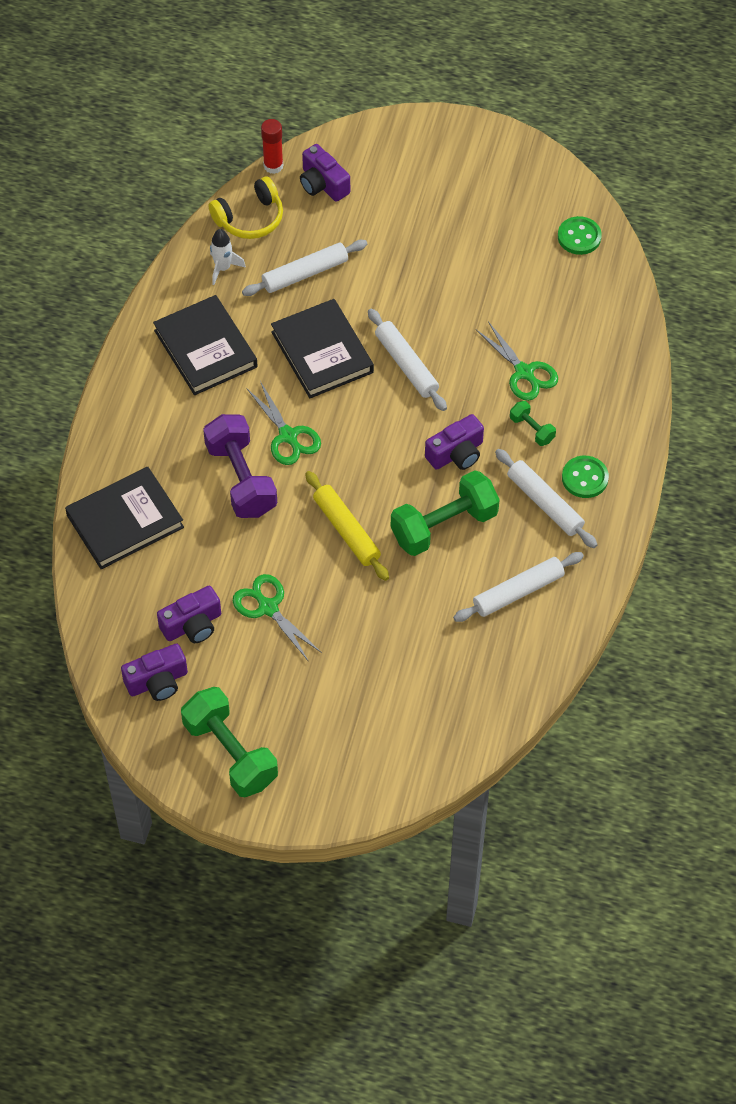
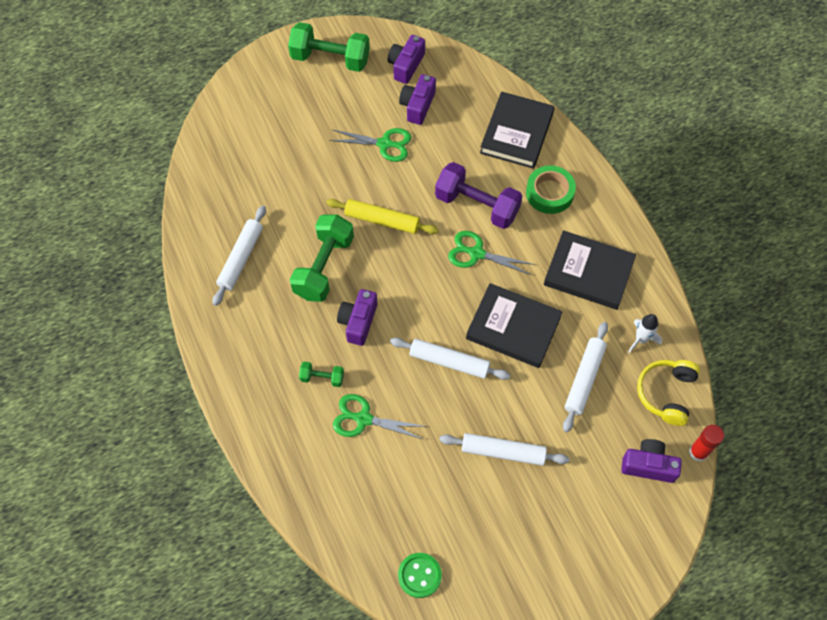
camera: 140 degrees right, 5 degrees up
(160, 441) = (549, 193): none -> green tape
(545, 503) = (270, 330): white rolling pin -> white rolling pin (502, 452)
(585, 478) = (257, 368): green button -> none

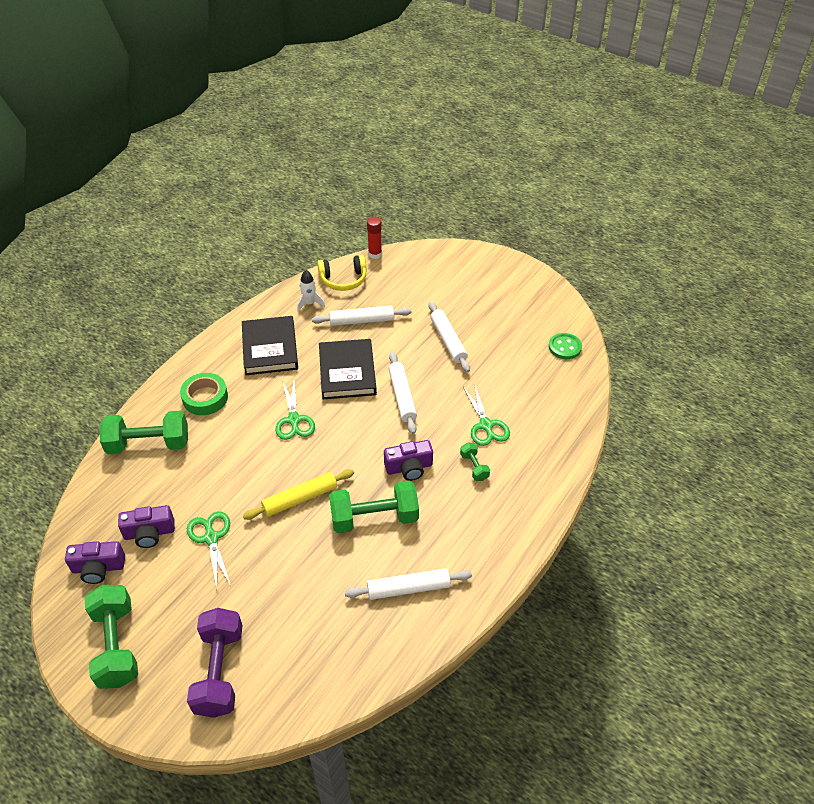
camera: 120 degrees left, 15 degrees down
(382, 220) = (300, 499): yellow rolling pin -> yellow rolling pin turned 75 degrees clockwise
(477, 205) = (245, 439): purple dumbbell -> purple dumbbell (219, 671)
(516, 133) = (148, 444): black book -> green dumbbell
(648, 465) = (401, 272): purple camera -> none

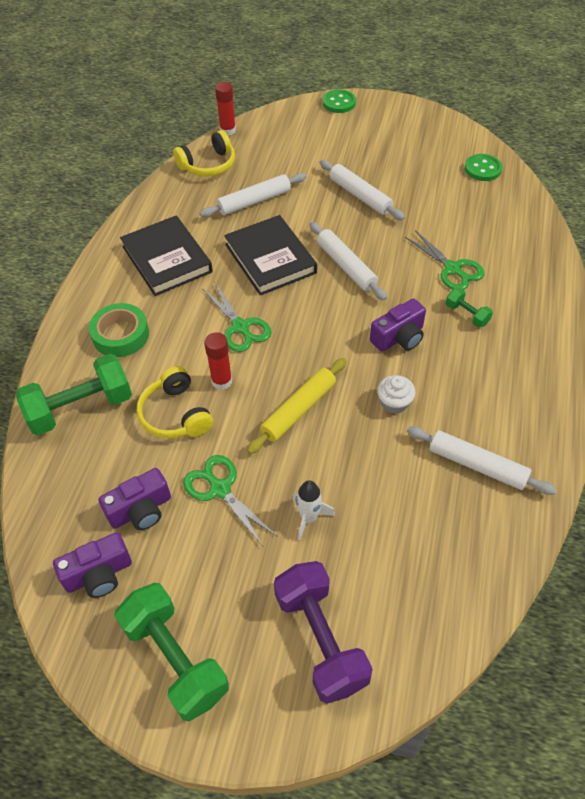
camera: 20 degrees left, 5 degrees up
(211, 471) = (175, 414): none -> yellow headphones
(257, 457) = (221, 381): none -> red glue stick
(309, 303) = (184, 200): white rocket -> white rocket (309, 518)
(374, 518) = (394, 403): green dumbbell -> white cupcake
(408, 588) = (477, 465): white rolling pin -> white rolling pin turned 60 degrees clockwise
(478, 254) = (339, 103): none -> green button

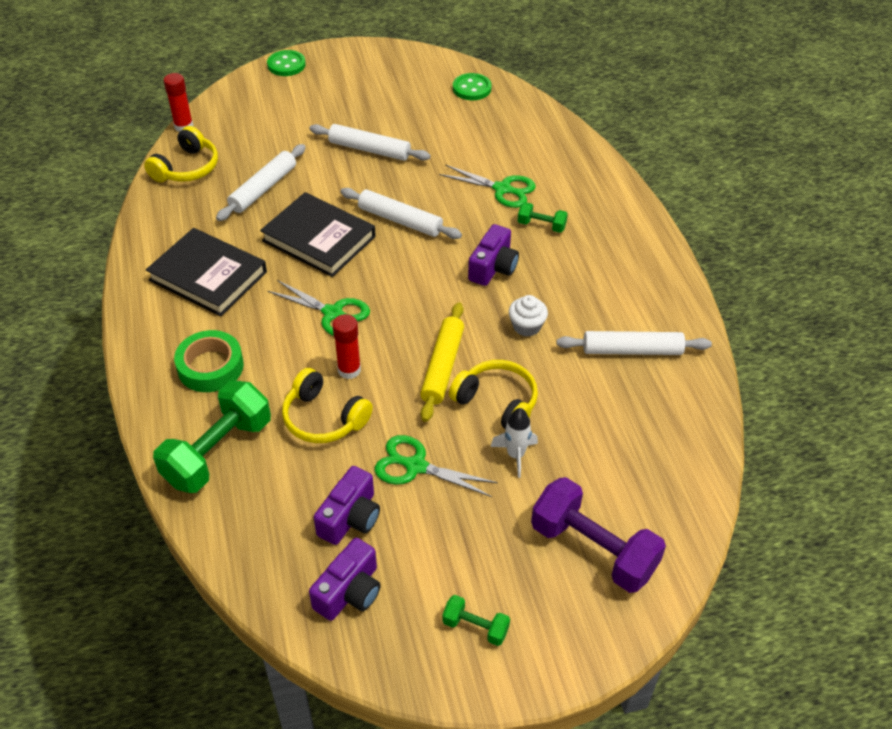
camera: 30 degrees left, 5 degrees down
(175, 659) = (475, 627): green dumbbell -> green dumbbell, size x0.48
(324, 462) = (497, 402): none -> yellow headphones

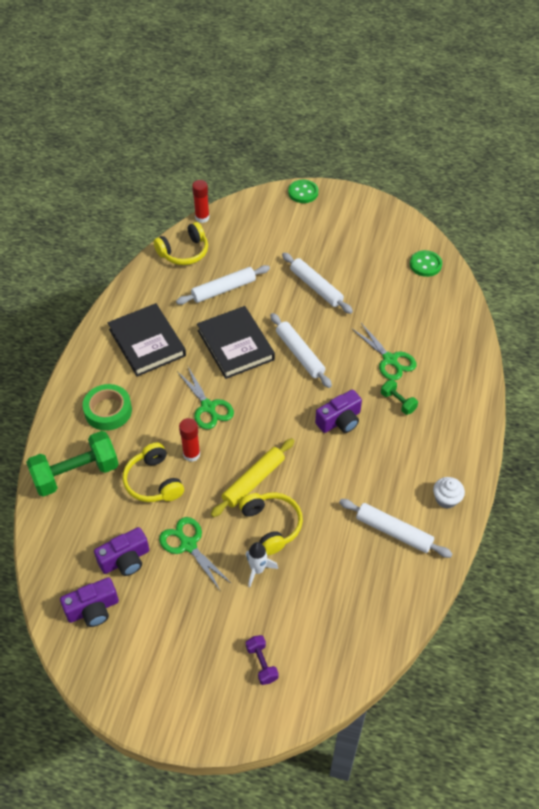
camera: 30 degrees right, 5 degrees up
(475, 627) = (151, 674): green dumbbell -> none
(526, 326) = (331, 477): white cupcake -> white cupcake (446, 499)
(593, 549) = (261, 663): purple dumbbell -> purple dumbbell, size x0.48

